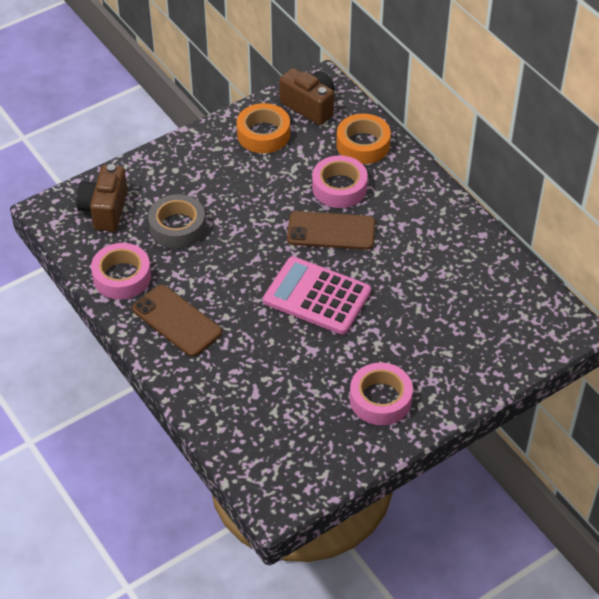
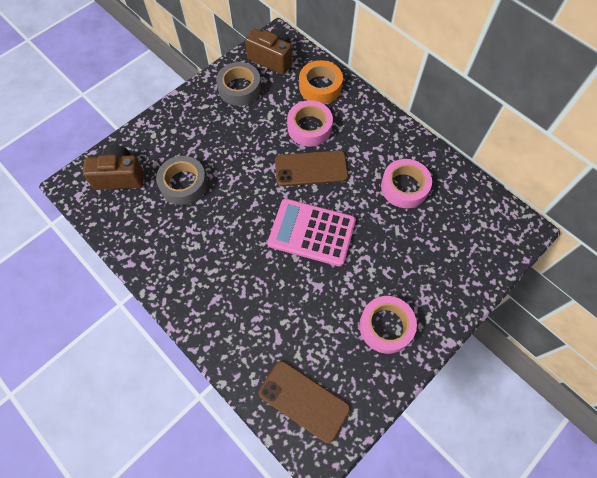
camera: 10 degrees left, 15 degrees up
(105, 210) = (120, 177): brown camera -> brown camera turned 90 degrees clockwise
(122, 277) = (143, 239): pink tape -> pink tape (404, 187)
(177, 321) = (197, 276): brown phone -> brown phone (304, 400)
(263, 134) = (239, 88): orange tape -> grey tape

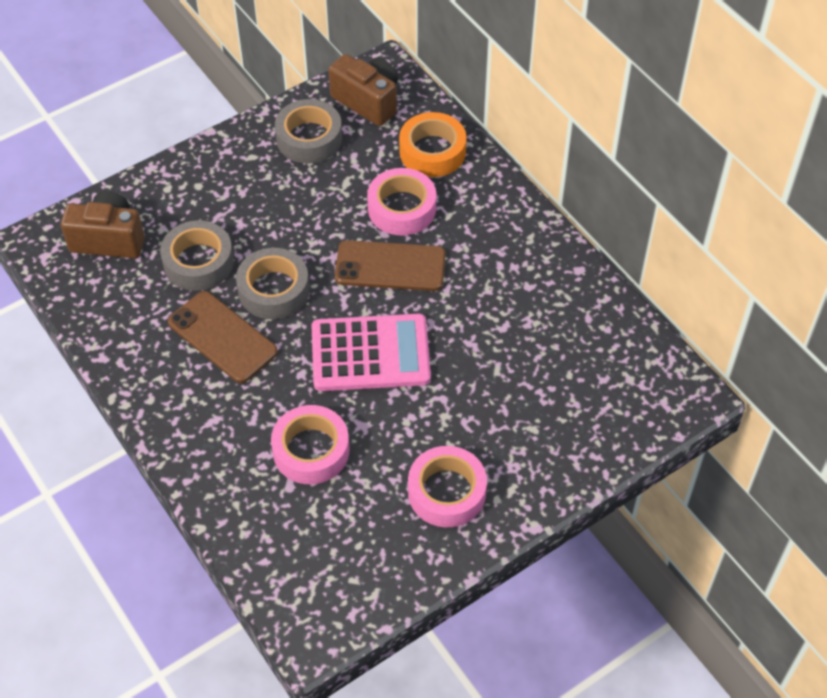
camera: 10 degrees right, 10 degrees down
(238, 196) = (273, 290): none -> grey tape
(304, 400) = (308, 566): brown phone -> brown phone (222, 337)
(312, 232) = (370, 354): pink calculator -> pink calculator turned 150 degrees clockwise
(404, 187) = (524, 311): pink tape -> pink tape (311, 450)

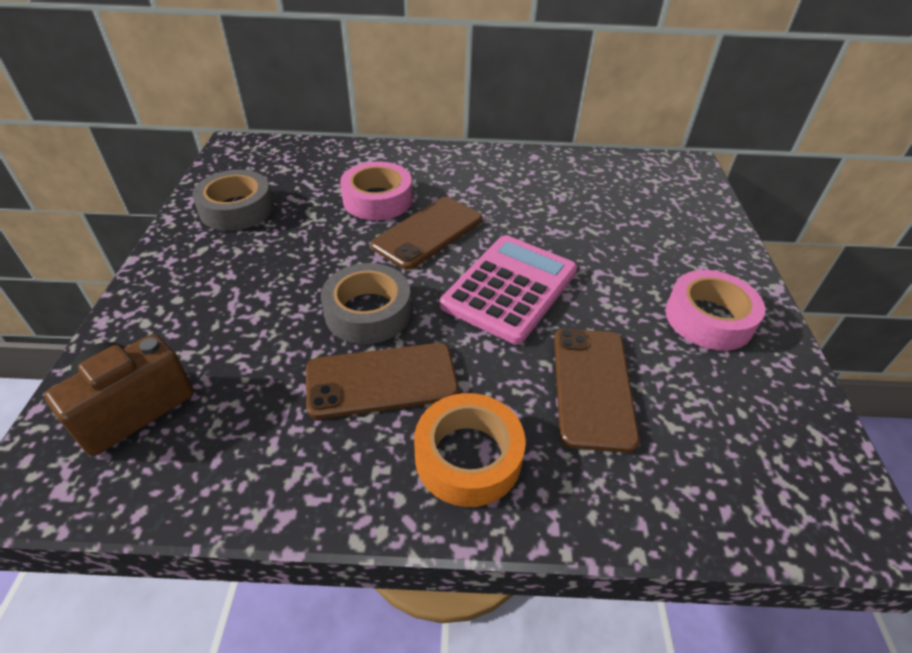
camera: 55 degrees left, 10 degrees down
(198, 262) = (266, 348): grey tape -> none
(311, 450) = (593, 387): pink tape -> brown phone
(367, 101) = (251, 166): brown camera -> none
(432, 151) = (345, 162): orange tape -> orange tape (468, 457)

